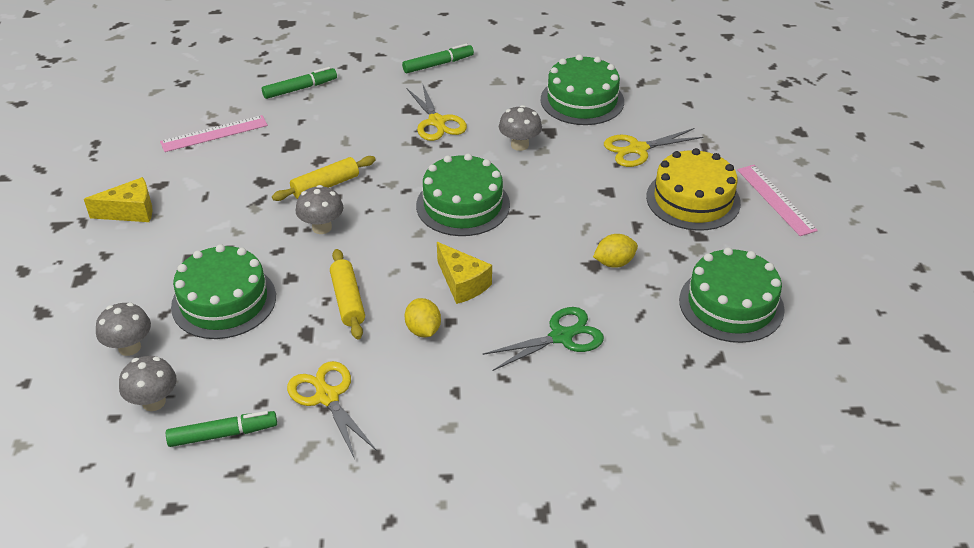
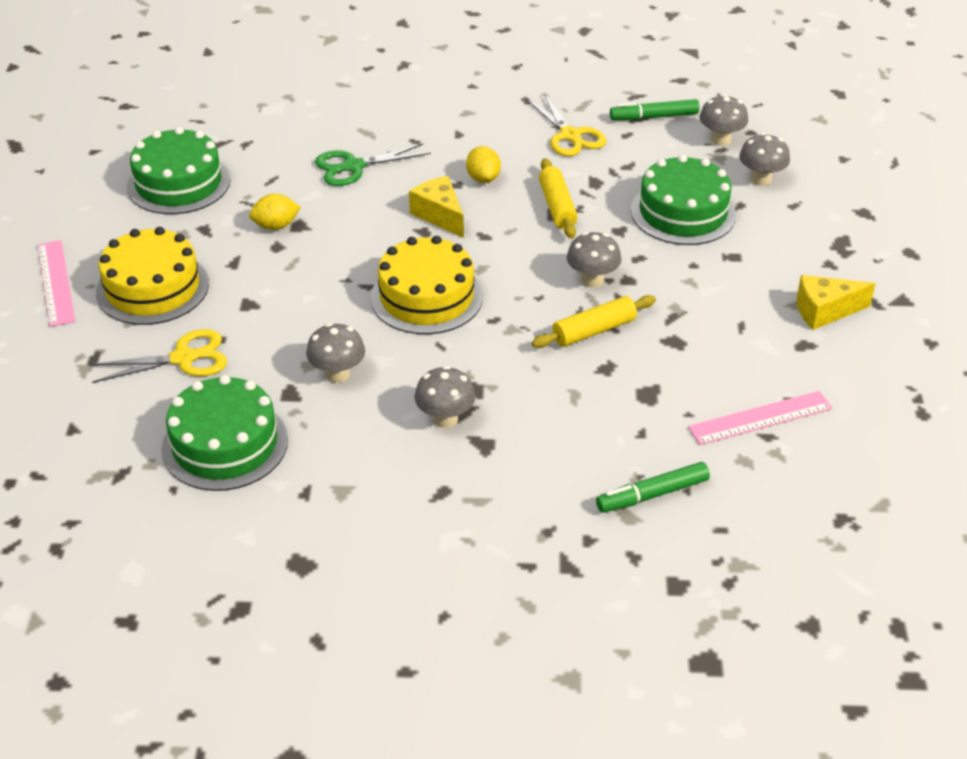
camera: 175 degrees left, 0 degrees up
(437, 122) = (445, 418): yellow scissors -> grey mushroom
(438, 64) = (431, 534): green marker -> none
(463, 205) = (426, 297): green cake -> yellow cake

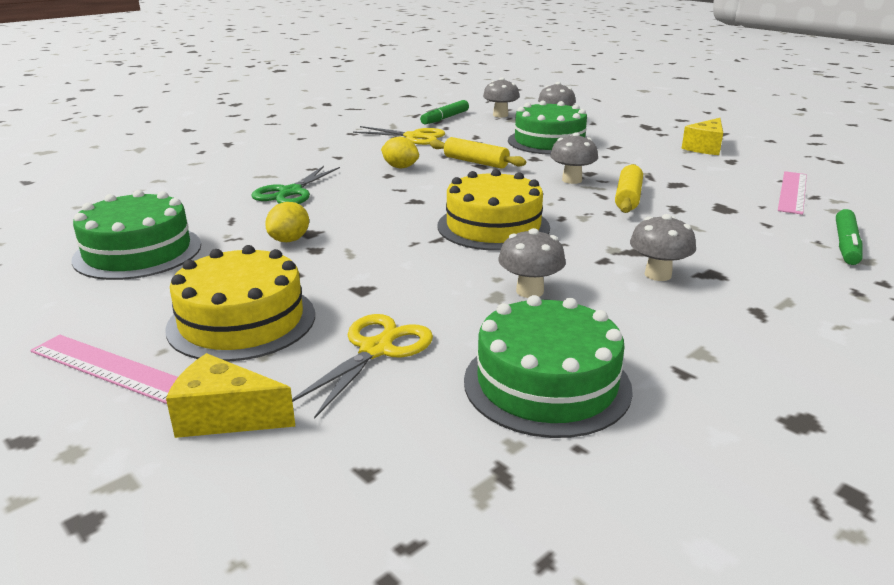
camera: 45 degrees left, 15 degrees down
(439, 215) = (409, 190): yellow cheese -> yellow cheese (225, 417)

